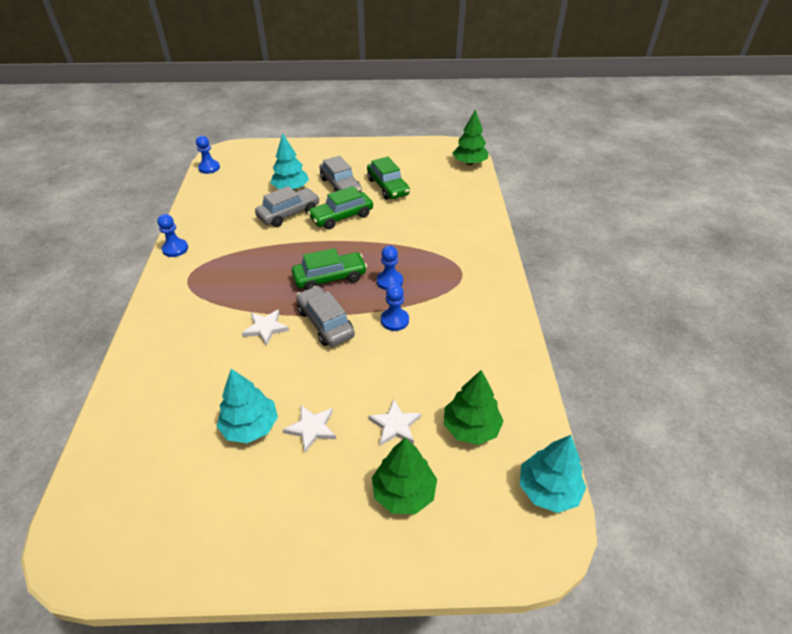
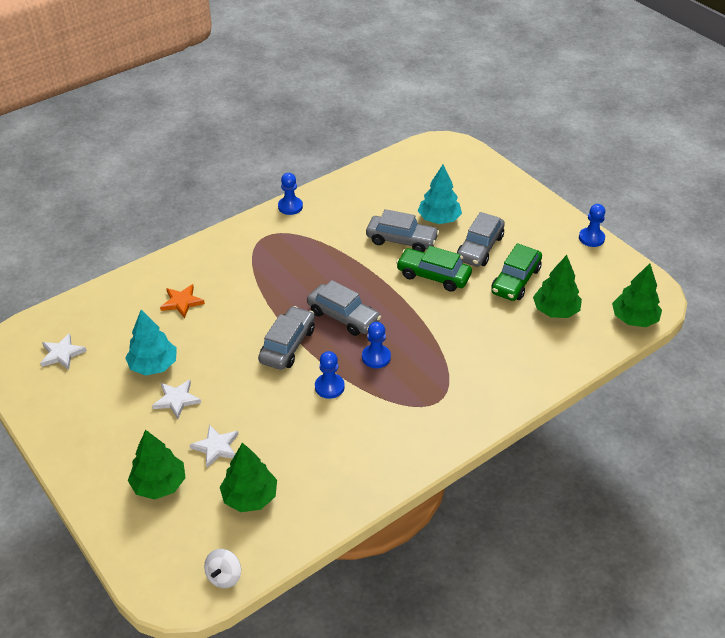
camera: 55 degrees right, 0 degrees up
(195, 367) = (182, 302): none -> orange star
(209, 168) = (412, 152): blue pawn -> blue pawn (591, 238)
(265, 328) = (251, 314): white star -> white star (62, 354)
(330, 278) = (343, 316): green car -> grey car
(431, 185) = (555, 311): none -> green tree
(548, 490) = (224, 576): turquoise tree -> white spinning top

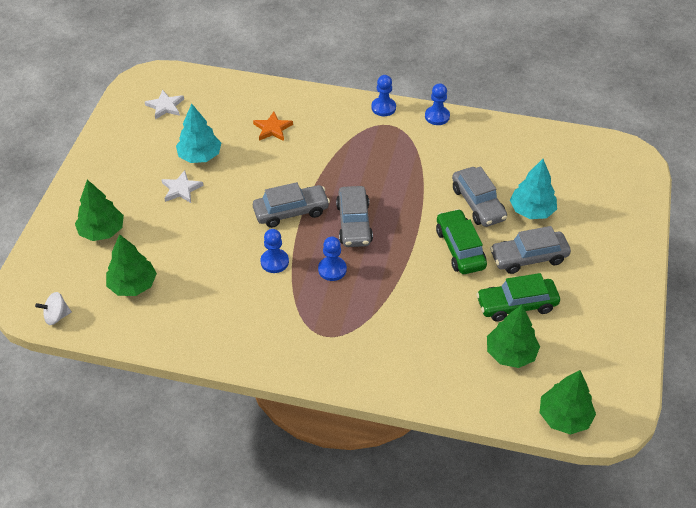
camera: 50 degrees right, 5 degrees up
(216, 447) = (159, 238): white star -> none
(591, 238) = (635, 327): blue pawn -> blue pawn (383, 108)

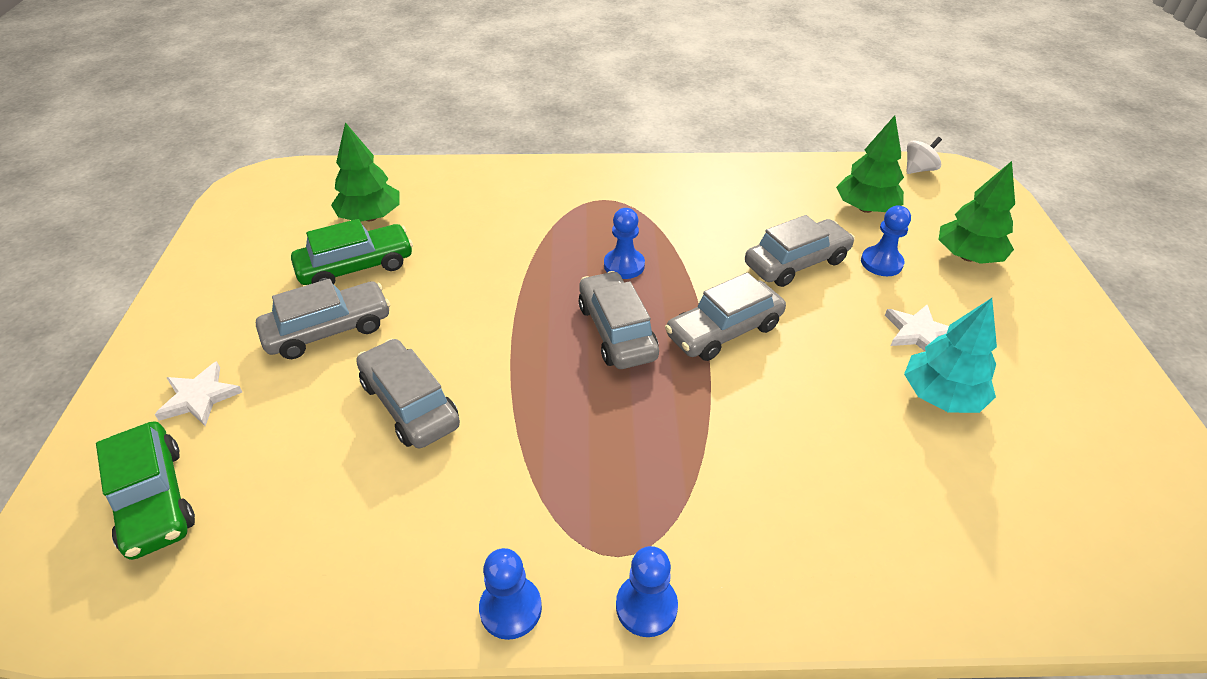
camera: 165 degrees right, 5 degrees down
(165, 106) = (1109, 494): white star -> white star (199, 397)
(217, 249) = (796, 263): none -> grey car
(272, 128) = (856, 486): orange star -> none
(274, 262) = (707, 261): blue pawn -> blue pawn (881, 263)
(460, 248) = (440, 324): green car -> green car (154, 499)
(532, 210) = (309, 410): turquoise tree -> none
(564, 417) = (314, 175): green tree -> none

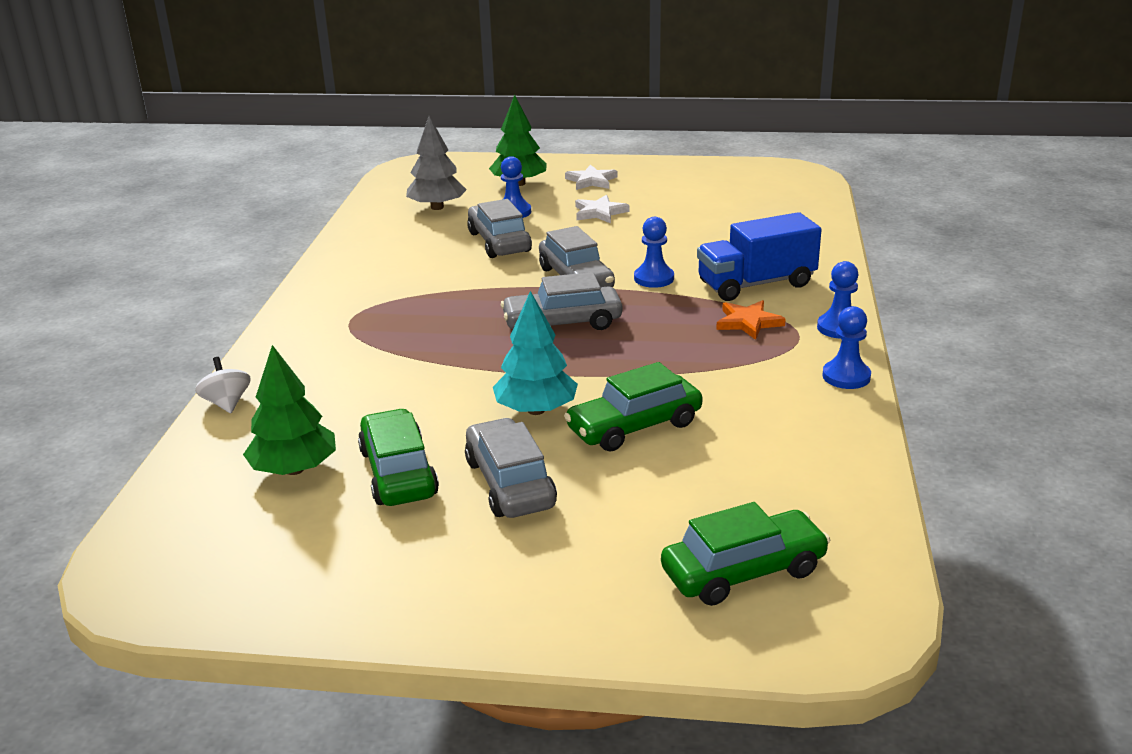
camera: 80 degrees left, 15 degrees down
(199, 397) = (600, 564): white star -> white star (591, 181)
(410, 404) = (634, 426): grey car -> green car
(624, 265) = (469, 315): blue pawn -> blue pawn (654, 278)
(645, 497) = (748, 322): none -> orange star
(758, 505) = (756, 284): none -> blue truck
(865, 208) = (437, 207): green tree -> grey tree
(918, 169) = (392, 180): white spinning top -> white spinning top (227, 403)
(941, 396) = (664, 215): turquoise tree -> turquoise tree (536, 410)

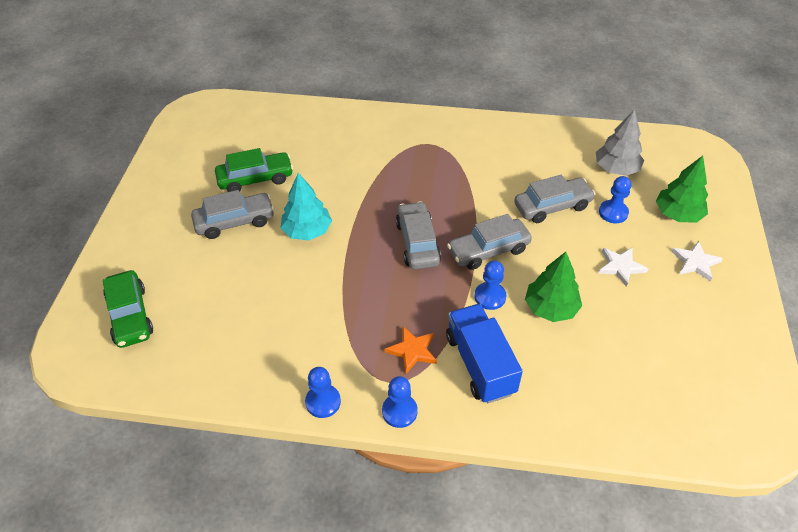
camera: 90 degrees right, 20 degrees up
(227, 403) = (336, 110): white spinning top -> none
(294, 469) = (268, 142): green tree -> green tree (551, 308)
(634, 426) = (280, 276): green car -> none

